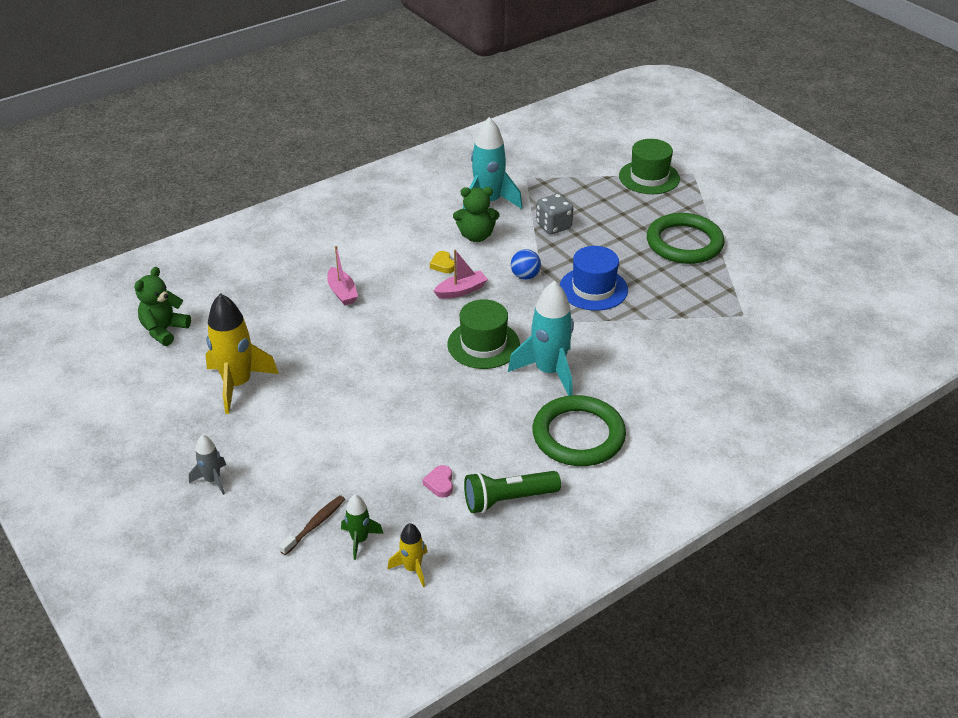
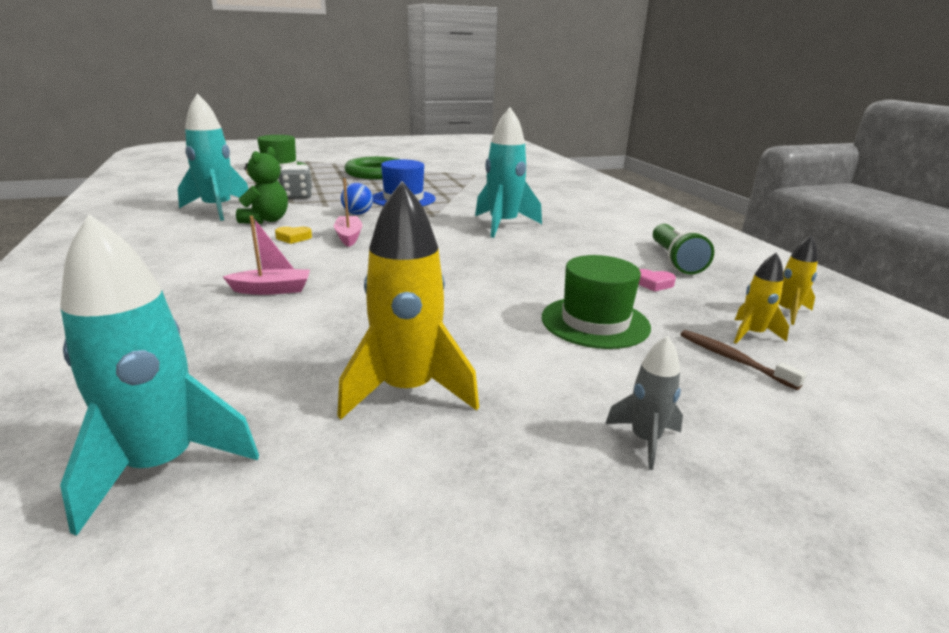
camera: 75 degrees left, 15 degrees down
(164, 330) = (161, 465): green teddy bear -> turquoise rocket
(359, 540) = (752, 334): green rocket -> yellow rocket
(483, 344) = (445, 240): green hat -> green hat (595, 322)
(578, 435) = (592, 228): green ring -> none

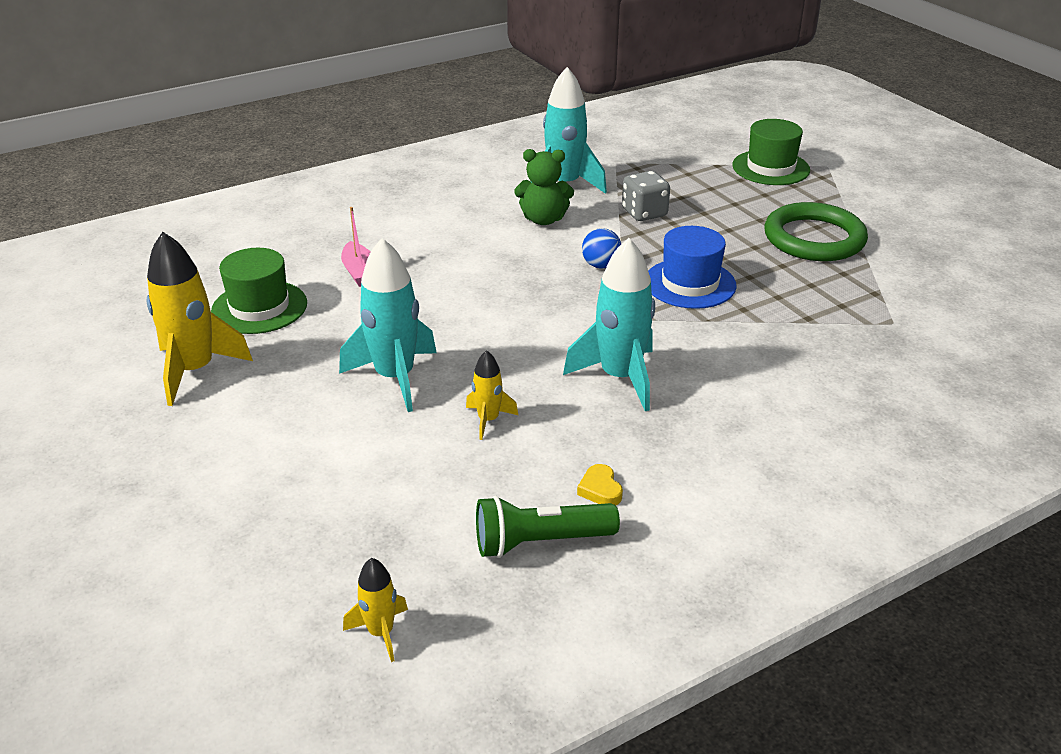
camera: 80 degrees right, 10 degrees up
(161, 465) = (120, 303): turquoise rocket -> turquoise rocket (395, 378)
(293, 238) = (495, 248): yellow heart -> yellow heart (600, 489)
(349, 237) = (514, 277): pink boat -> none
(595, 322) = (324, 464): green hat -> green hat (259, 307)
(645, 440) = (124, 489): grey rocket -> none
(653, 283) = (444, 514): pink heart -> none
(732, 359) = (251, 559): brown toothbrush -> none
(752, 334) = (311, 585): yellow rocket -> yellow rocket (488, 420)

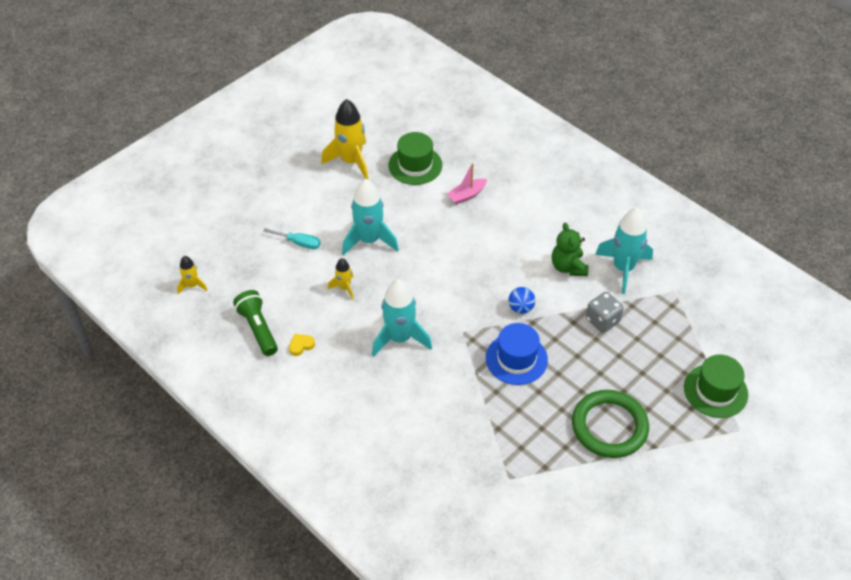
camera: 75 degrees right, 15 degrees up
(352, 460) = (299, 243): none -> turquoise screwdriver

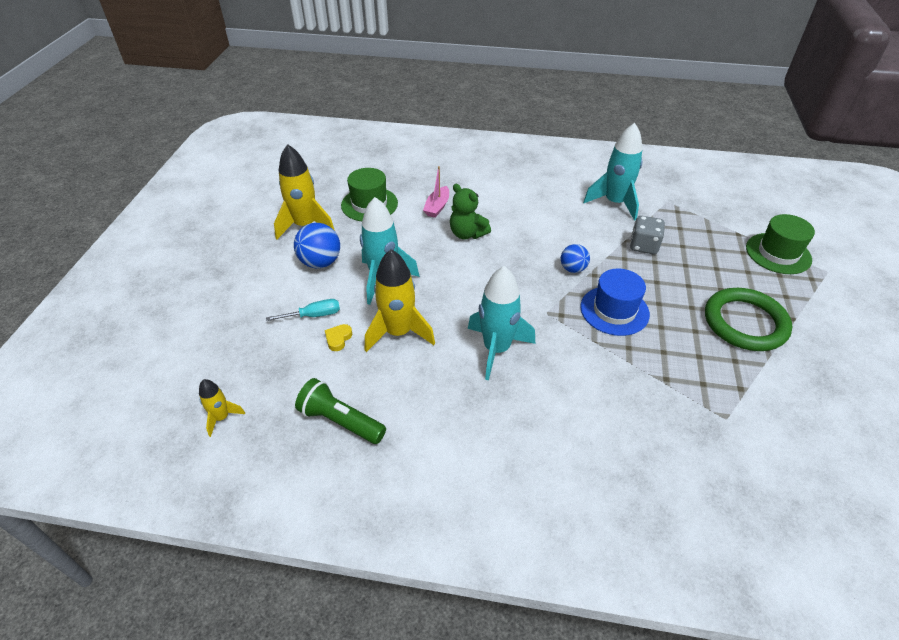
camera: 35 degrees left, 5 degrees down
(301, 345) = (404, 412): yellow heart -> yellow heart (338, 339)
(336, 201) = (320, 262): none -> blue ball
(344, 288) = (398, 332): yellow rocket -> yellow rocket, size x1.95
(568, 267) = (574, 221): green teddy bear -> green teddy bear (467, 234)

